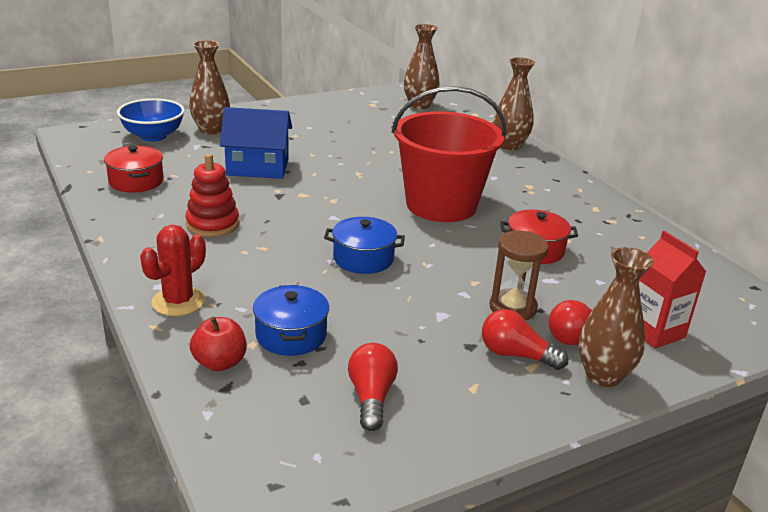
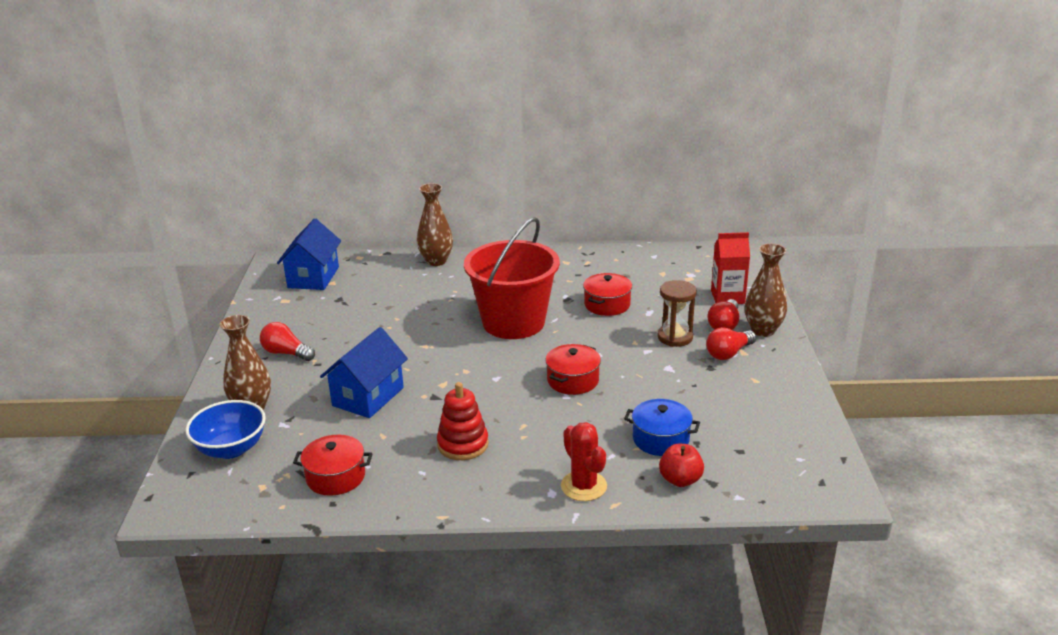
camera: 60 degrees left, 0 degrees up
(363, 258) = (573, 380): blue pot -> red pot
(371, 397) = (749, 422): red light bulb -> red light bulb (286, 353)
(419, 105) = (313, 277): brown vase -> blue house

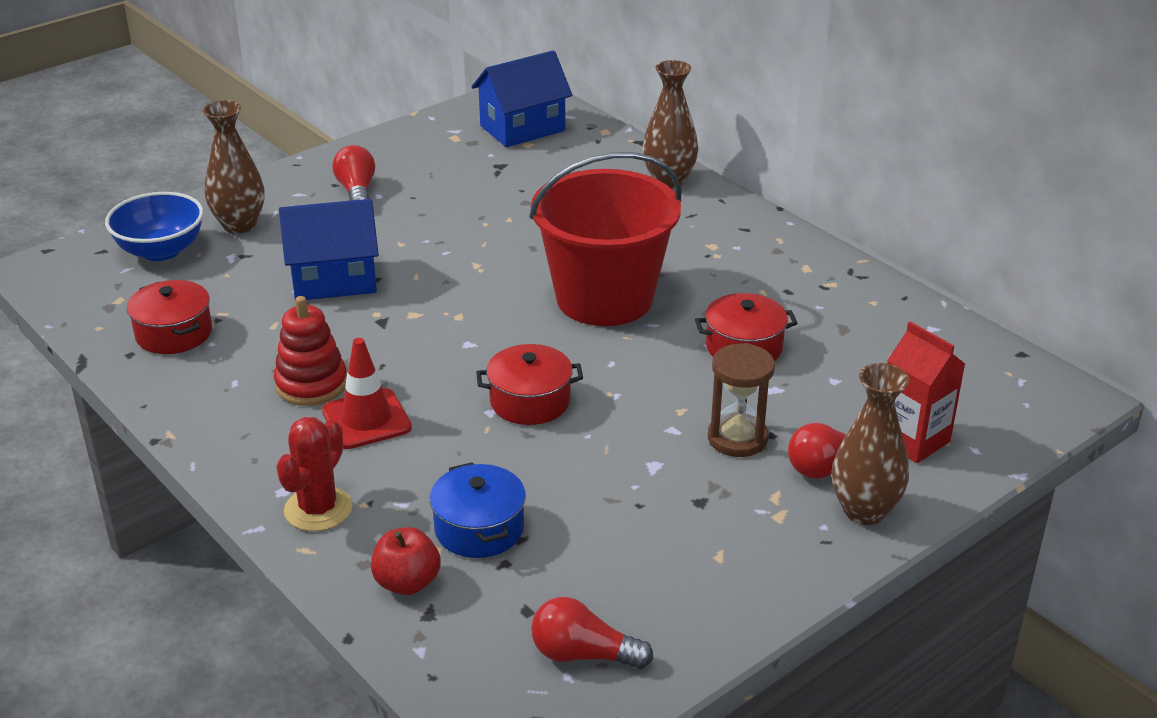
camera: 50 degrees right, 5 degrees up
(521, 438) = (366, 419): none -> red traffic cone
(728, 353) = (757, 503): red light bulb -> red light bulb (583, 654)

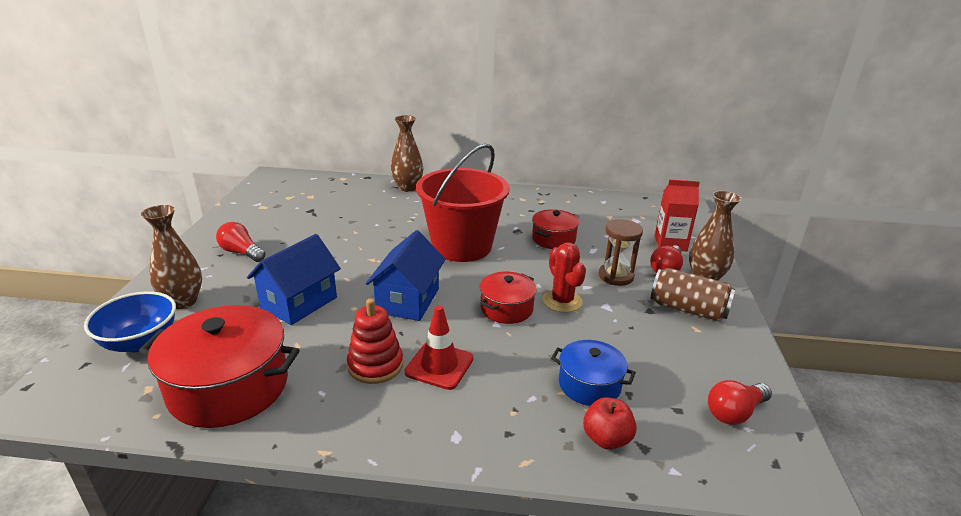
camera: 45 degrees left, 5 degrees down
(174, 333) = (229, 387): red pot -> red pot, size x1.79
(318, 509) = (494, 433): red cactus -> red cactus (562, 301)
(522, 128) = (296, 190): blue house -> blue house (408, 300)
(755, 530) = (688, 309): none -> brown can

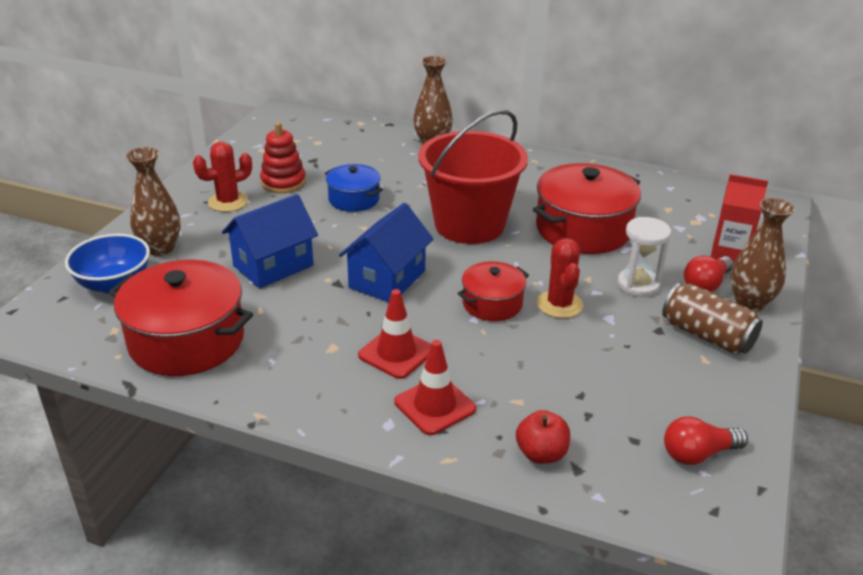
camera: 15 degrees right, 5 degrees up
(241, 252) = (228, 202): red light bulb -> red cactus
(375, 365) = (331, 342): red stacking toy -> red stacking toy (283, 182)
(493, 410) = (435, 405): none -> red traffic cone
(553, 239) = (583, 229): red pot -> red pot, size x1.79
(589, 384) = (548, 398): blue pot -> blue pot (354, 199)
(616, 276) = (638, 285): brown hourglass -> white hourglass

